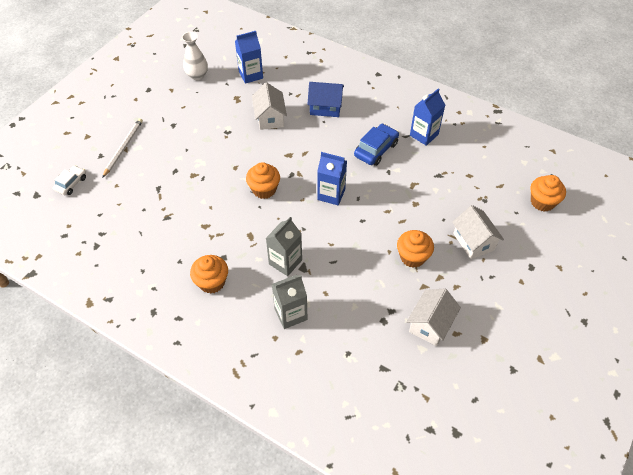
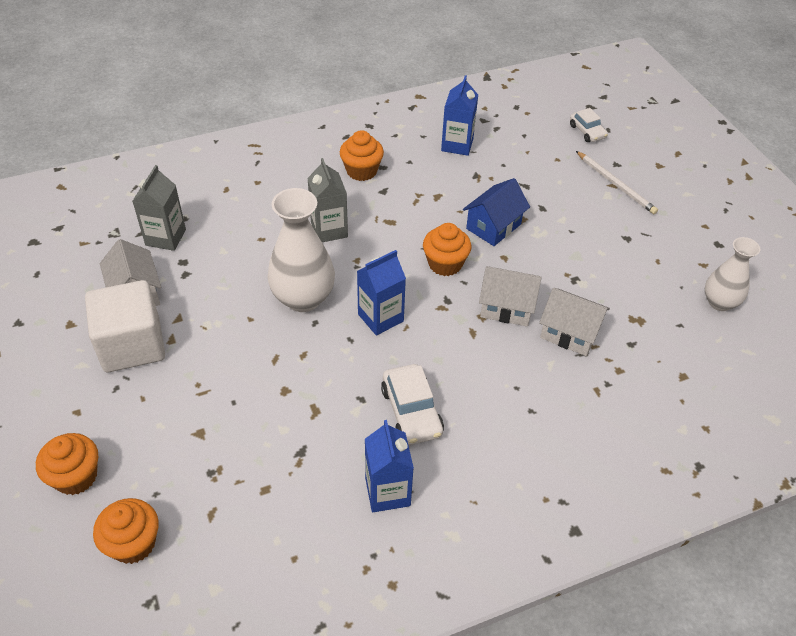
camera: 125 degrees right, 5 degrees down
(251, 75) = (683, 360): blue carton -> blue carton (457, 145)
(290, 314) = (268, 203): grey carton -> grey carton (165, 237)
(325, 107) = (544, 406): blue house -> blue house (493, 226)
(351, 237) = (303, 298): none -> white vase
(376, 149) = (411, 411): blue car -> white car
(412, 257) = (220, 334): orange cupcake -> orange cupcake (76, 476)
(462, 293) = (132, 345): none -> white cube
(473, 242) = (172, 407): white house -> white house (506, 307)

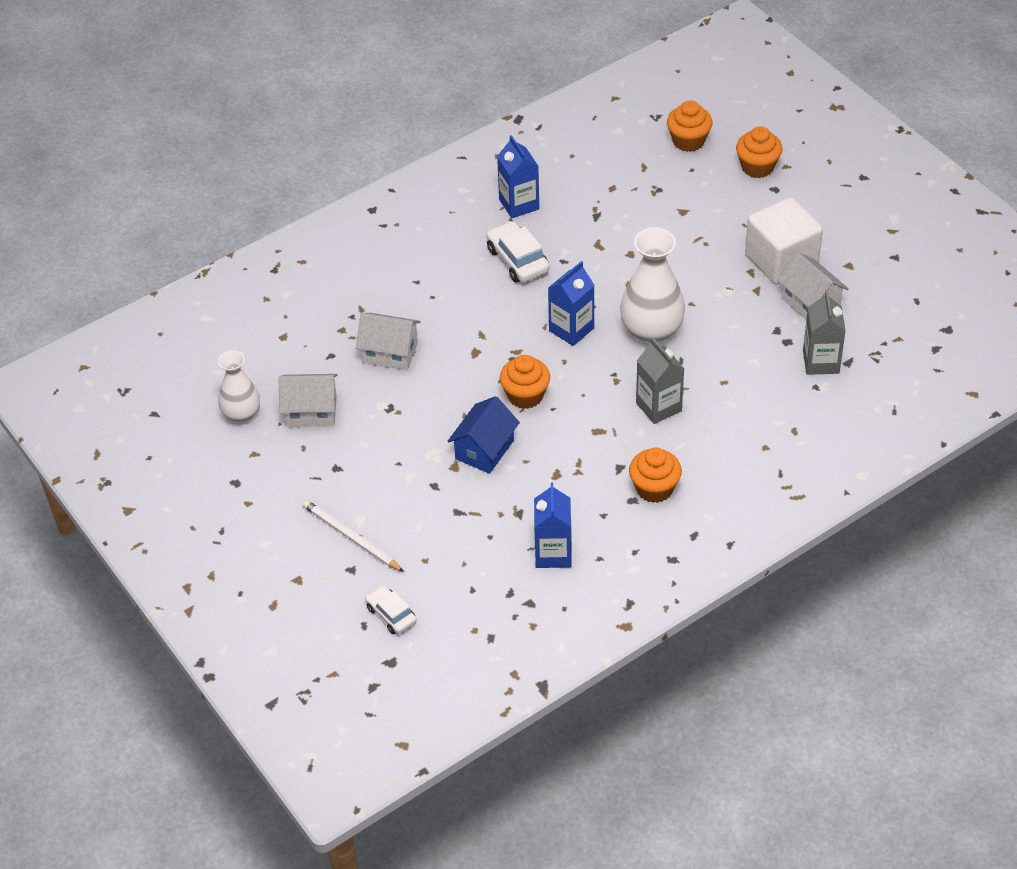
camera: 170 degrees right, 0 degrees up
(506, 307) = (454, 364): white house -> white house (311, 411)

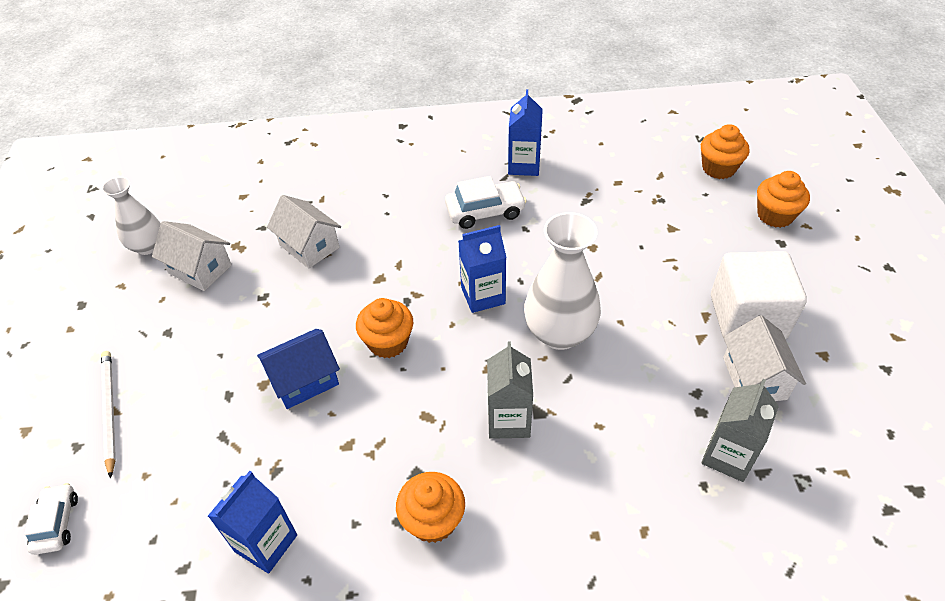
camera: 30 degrees right, 0 degrees up
(517, 260) = (485, 211): white car -> white car turned 75 degrees clockwise

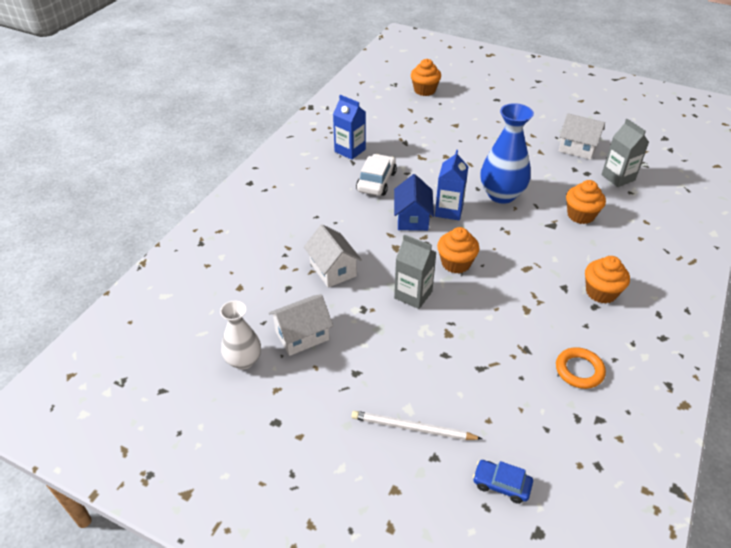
camera: 60 degrees left, 5 degrees down
(56, 523) = (501, 484): white car -> blue car
(266, 543) = (579, 370): blue carton -> orange ring
(304, 380) = (460, 312): blue house -> blue house (412, 218)
(309, 246) = (333, 269): white house -> white house turned 75 degrees clockwise
(508, 420) = (550, 238): grey carton -> grey carton (413, 295)
(559, 333) = (501, 195): white vase -> blue vase
(747, 317) = (537, 132): white cube -> none
(775, 215) = (476, 92): orange cupcake -> orange cupcake (580, 215)

